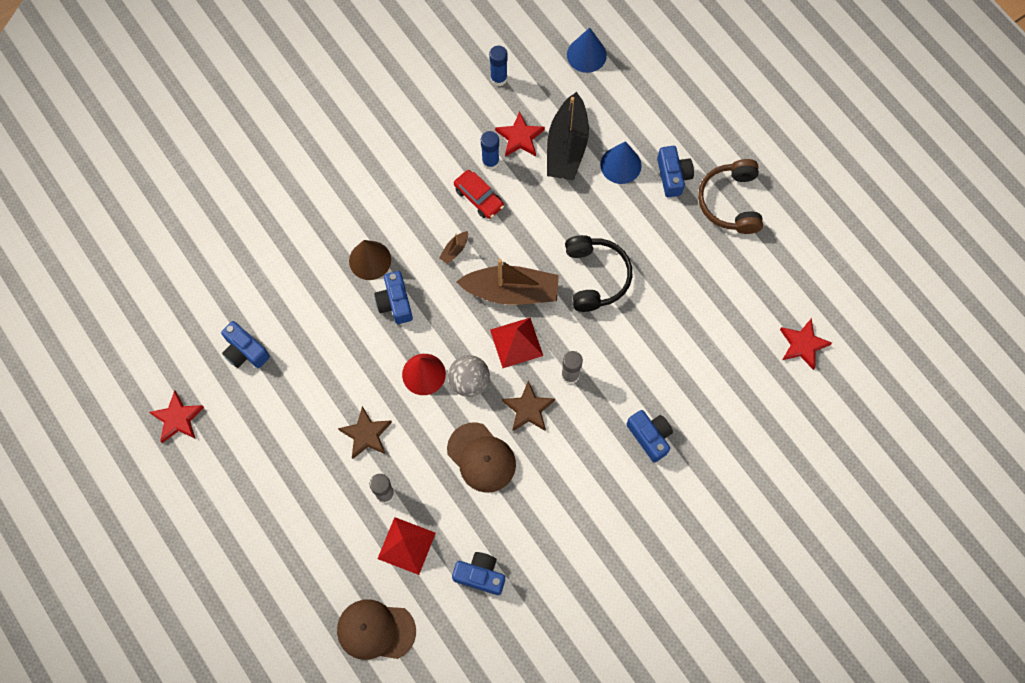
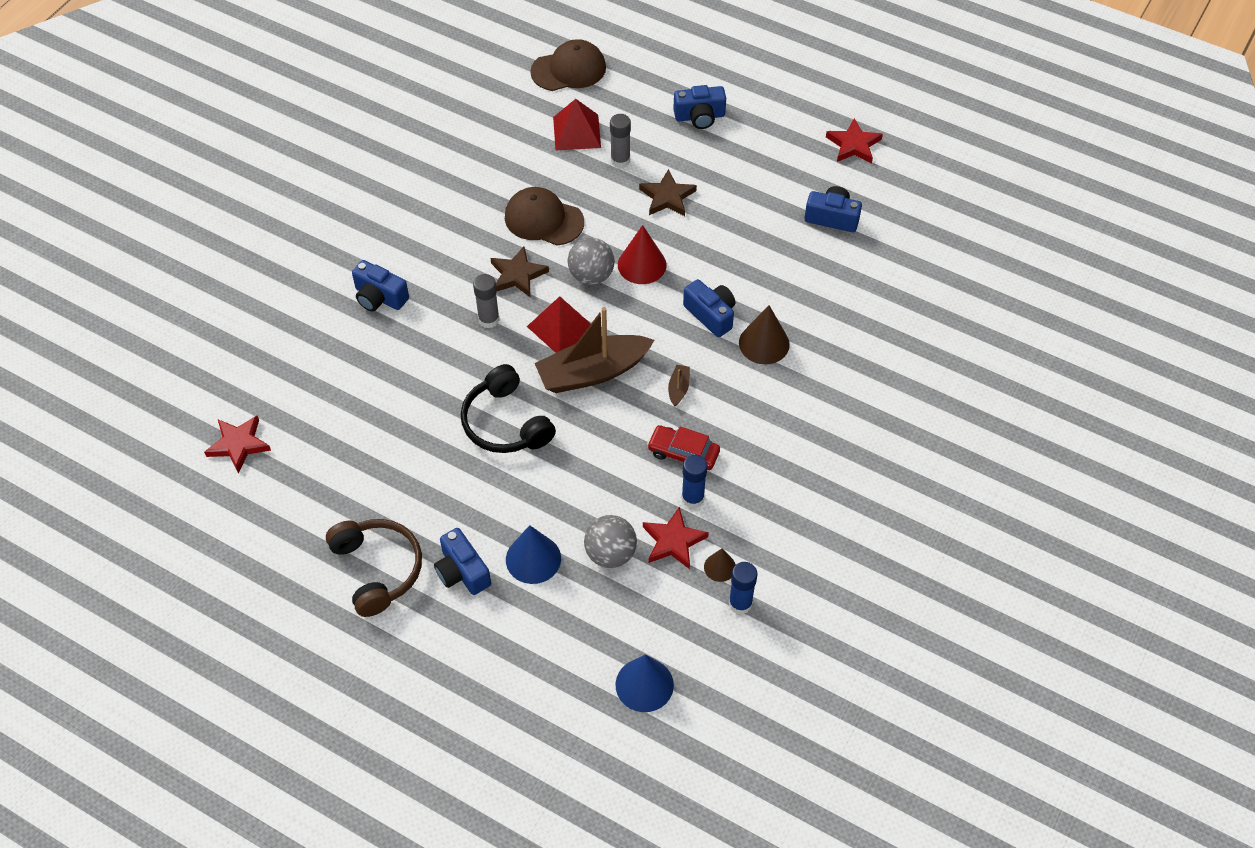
camera: 155 degrees right, 15 degrees down
(480, 575) = (496, 135): blue camera -> blue camera (699, 116)
(498, 107) = (720, 567): none -> brown cone
(566, 146) = (610, 554): black boat -> grey ball

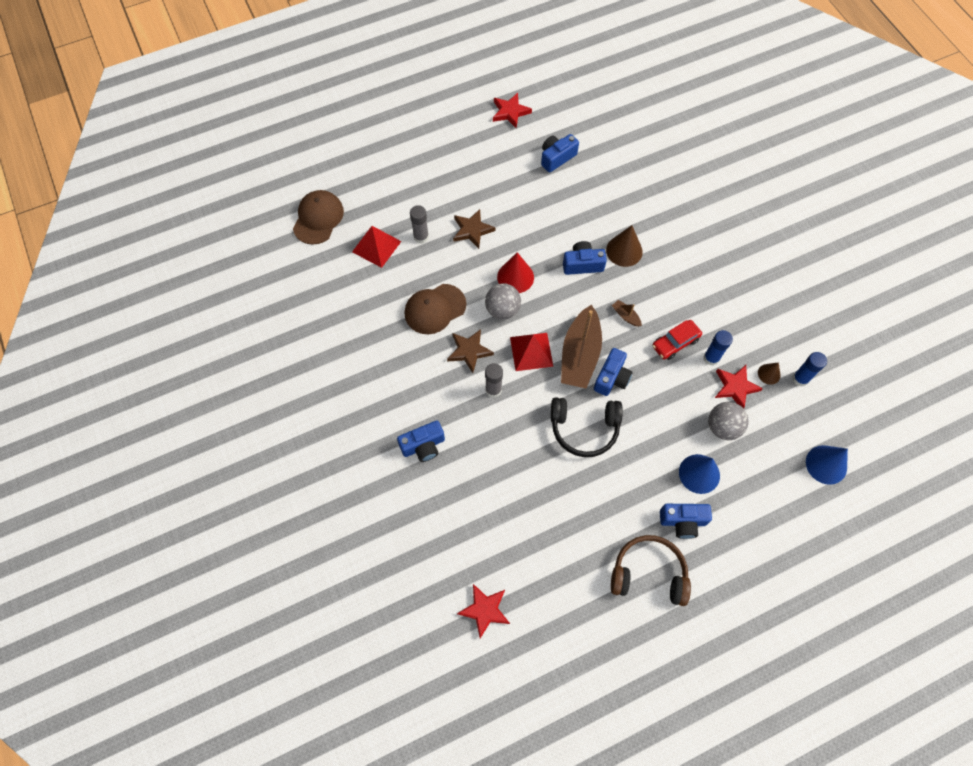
camera: 55 degrees left, 10 degrees up
(699, 116) = (421, 173): blue camera -> blue camera (611, 378)

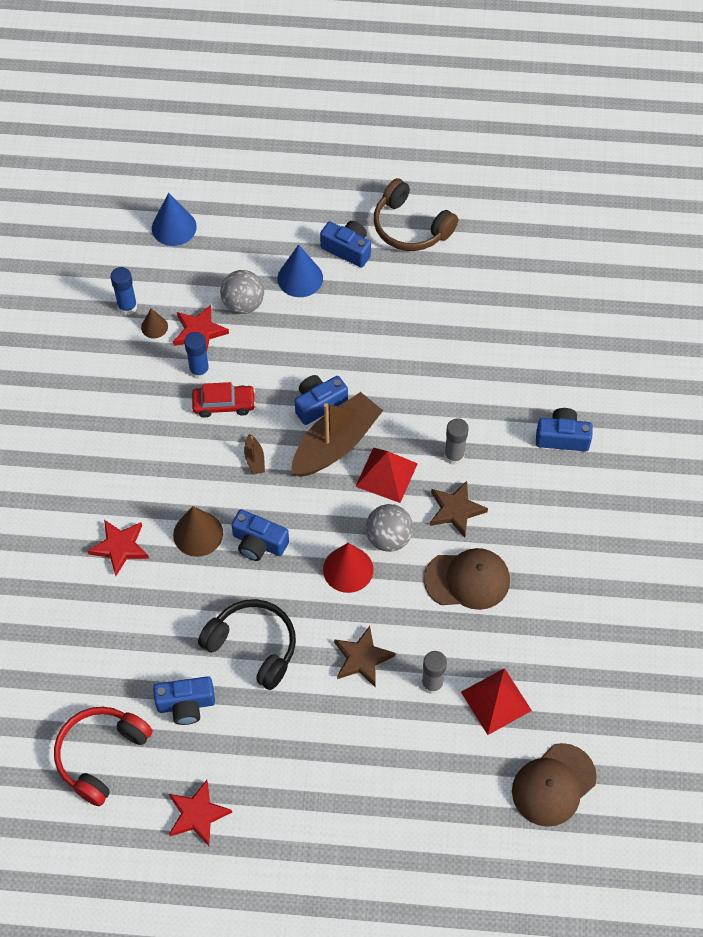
camera: 150 degrees left, 5 degrees down
(484, 610) = (580, 271): red star -> red star (120, 547)
(583, 113) = (101, 755): none -> red headphones
(584, 428) = (383, 371): black headphones -> black headphones (253, 646)

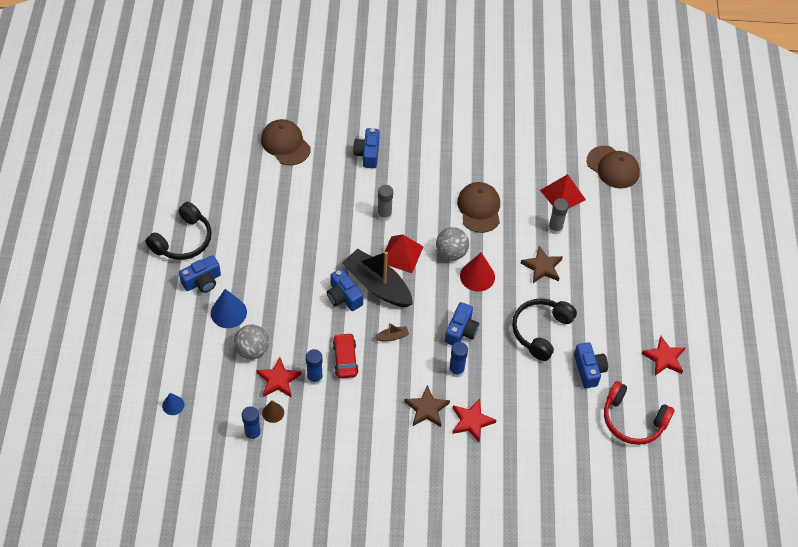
camera: 95 degrees left, 5 degrees down
(174, 227) = (173, 405): blue cone -> blue cone, size x0.58
(198, 534) = (456, 370): brown cone -> blue glue stick
(336, 444) = (377, 285): brown boat -> black boat
(347, 249) = (202, 281): blue camera -> blue camera turned 150 degrees counterclockwise
(410, 227) = (183, 240): brown headphones -> black headphones
(455, 510) = (427, 214): brown star -> brown star (426, 409)
(574, 337) = (285, 144): none -> brown cap

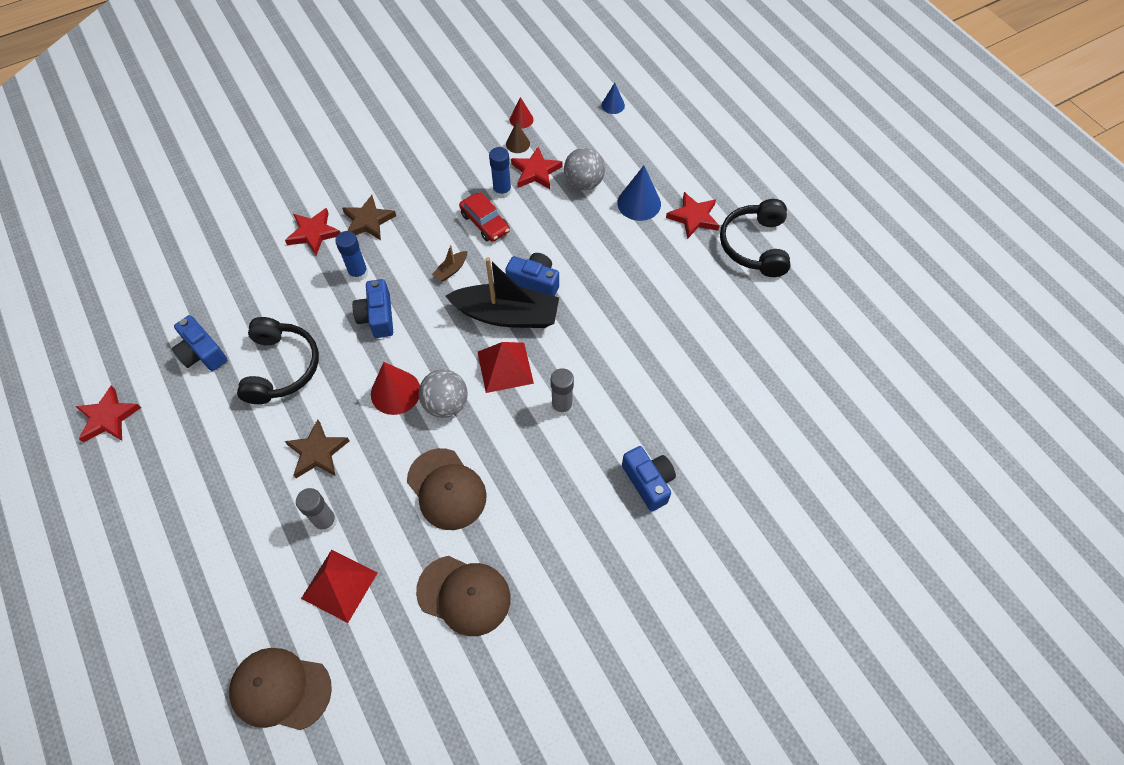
camera: 150 degrees right, 5 degrees up
(202, 281) = (693, 217): blue camera -> red star
(253, 434) = (521, 119): blue glue stick -> red cone
(285, 144) = (761, 430): brown cap -> brown cap (464, 595)
(633, 420) = (128, 324): red headphones -> none

